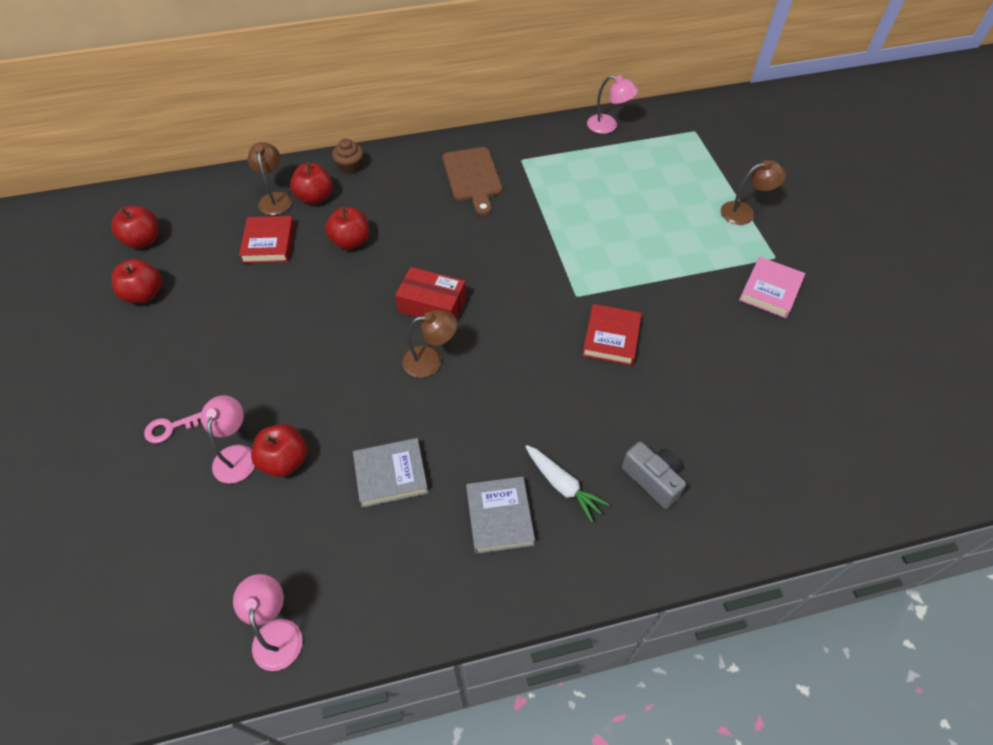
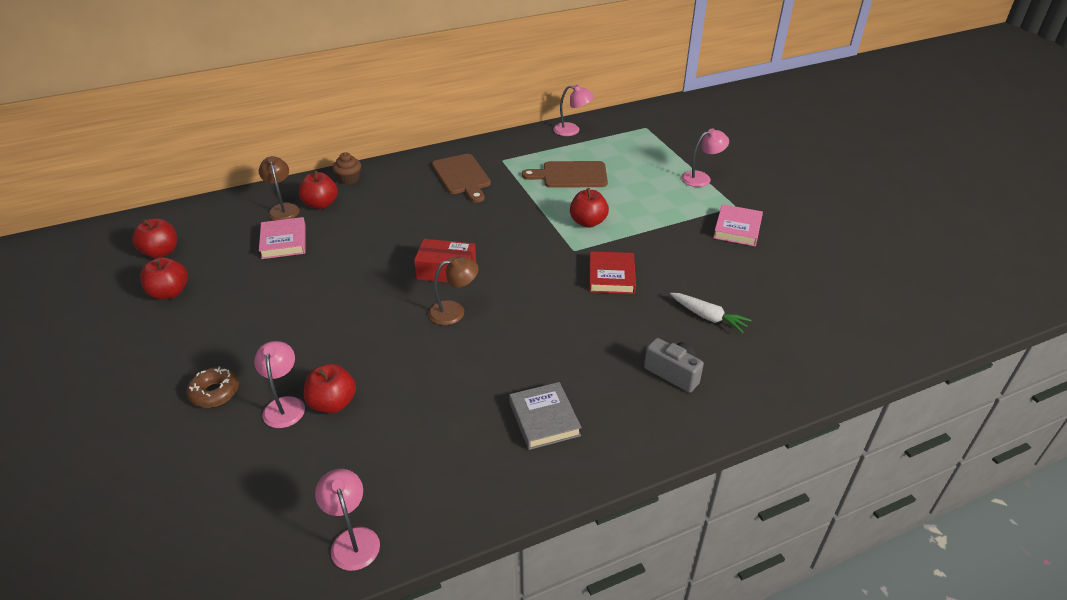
camera: 10 degrees left, 15 degrees down
(170, 428) = (215, 392): pink key -> brown donut
(269, 243) = (284, 242): red book -> pink book
(351, 241) = (361, 233): red apple -> red apple (588, 222)
(391, 475) = (436, 401): grey book -> none
(563, 485) = (595, 388): white carrot -> white carrot (708, 317)
(594, 190) = (570, 175): none -> brown cutting board
(744, 212) = (701, 178): brown lamp -> pink lamp

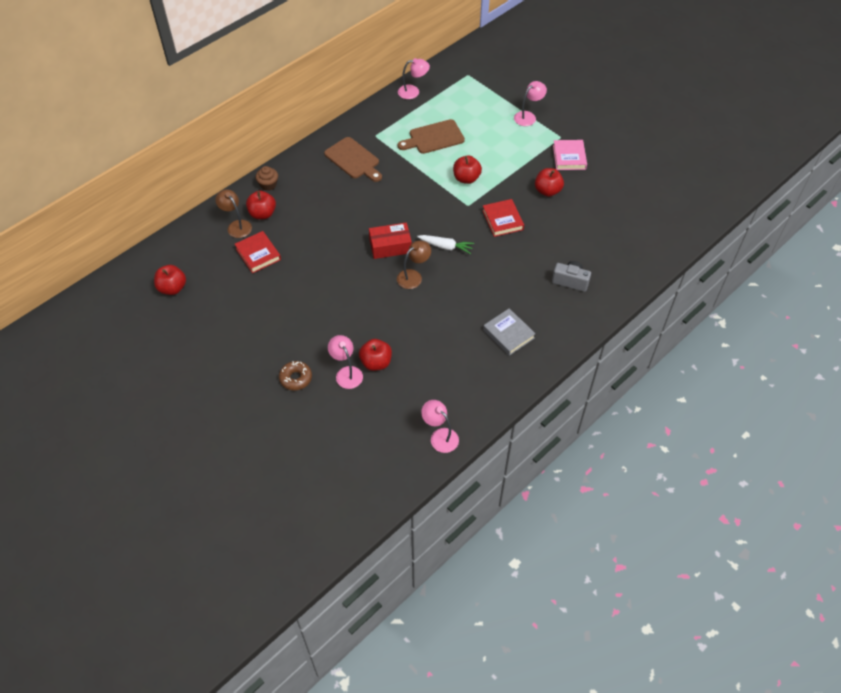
camera: 20 degrees left, 15 degrees up
(169, 293) = (206, 318): red apple -> red apple (547, 191)
(284, 242) = (258, 254): pink book -> red book
(708, 317) = (576, 234): white carrot -> white carrot (446, 246)

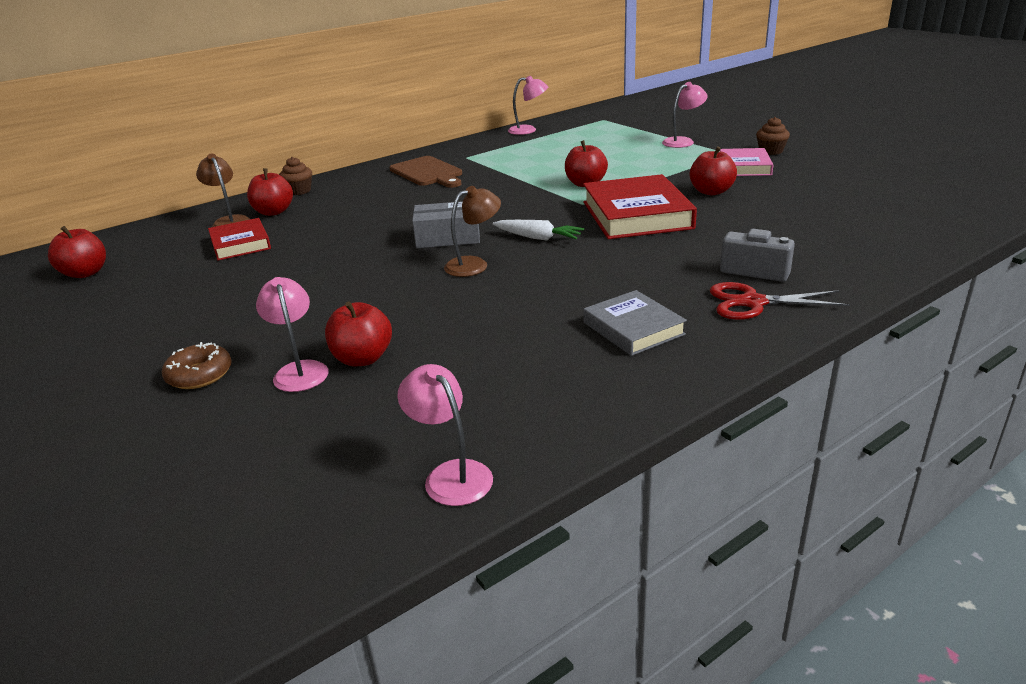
camera: 10 degrees right, 25 degrees down
(390, 246) = (448, 237): red box -> grey box
(433, 138) = (546, 157): brown cutting board -> none
(502, 220) = (636, 215): red book -> red book, size x1.69
(568, 310) = (753, 302): none -> red scissors
(587, 134) = (770, 151): none -> brown cupcake

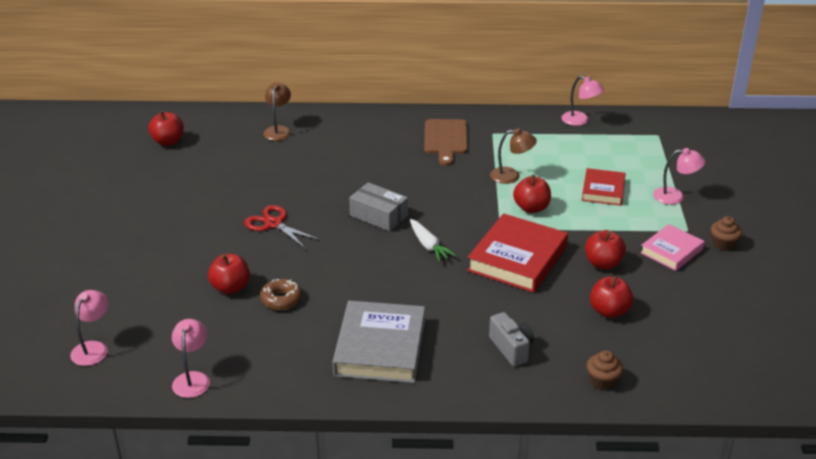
camera: 35 degrees right, 5 degrees up
(199, 375) = (154, 255): brown donut -> brown donut (281, 299)
(240, 244) = (263, 157): red book -> red book (603, 190)
(273, 212) = (310, 134): red apple -> red apple (609, 311)
(299, 191) = (346, 118): brown cupcake -> brown cupcake (602, 381)
(299, 370) = (196, 278): pink lamp -> pink lamp (93, 348)
(474, 264) = (364, 248): brown lamp -> brown lamp (511, 176)
(633, 328) = (380, 348): grey book -> grey book, size x1.69
(753, 302) = (470, 370): red scissors -> red scissors (273, 224)

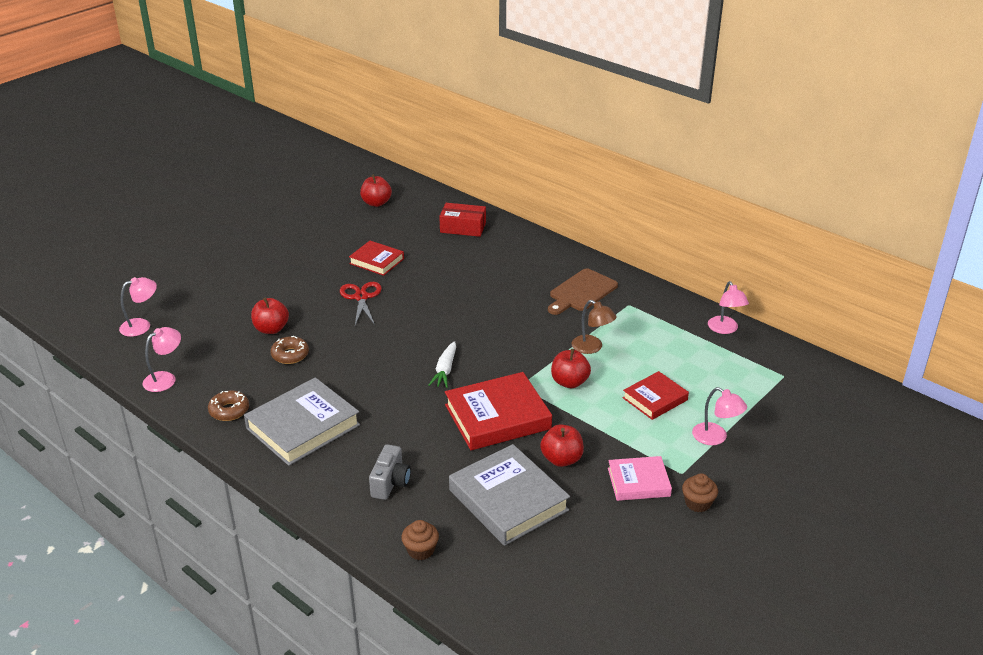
camera: 40 degrees right, 0 degrees up
(243, 189) = (377, 261): none -> red book
(278, 130) = (463, 227): brown lamp -> red box
(296, 371) = (229, 411): none -> brown donut
(378, 215) = (442, 328): grey box -> none
(609, 311) = (508, 500): red apple -> grey book

